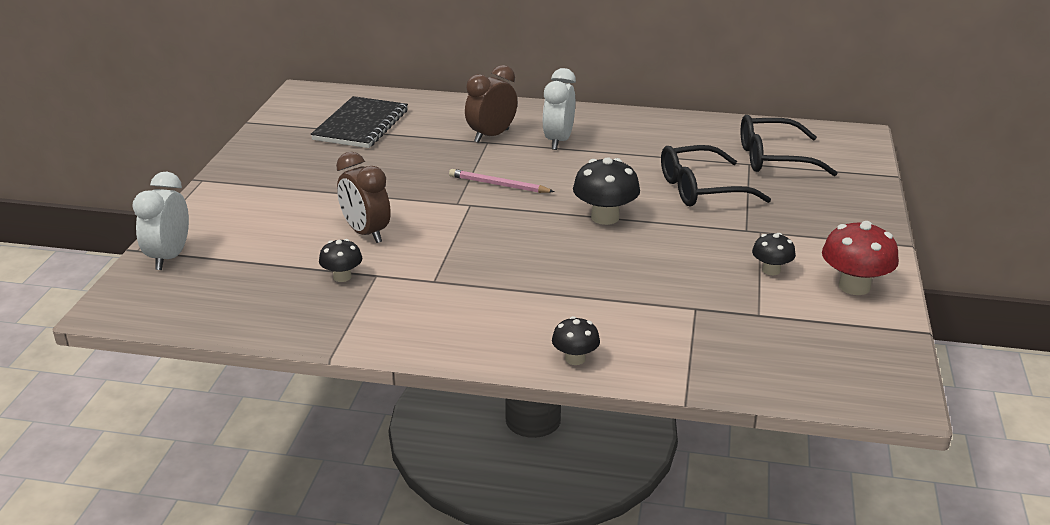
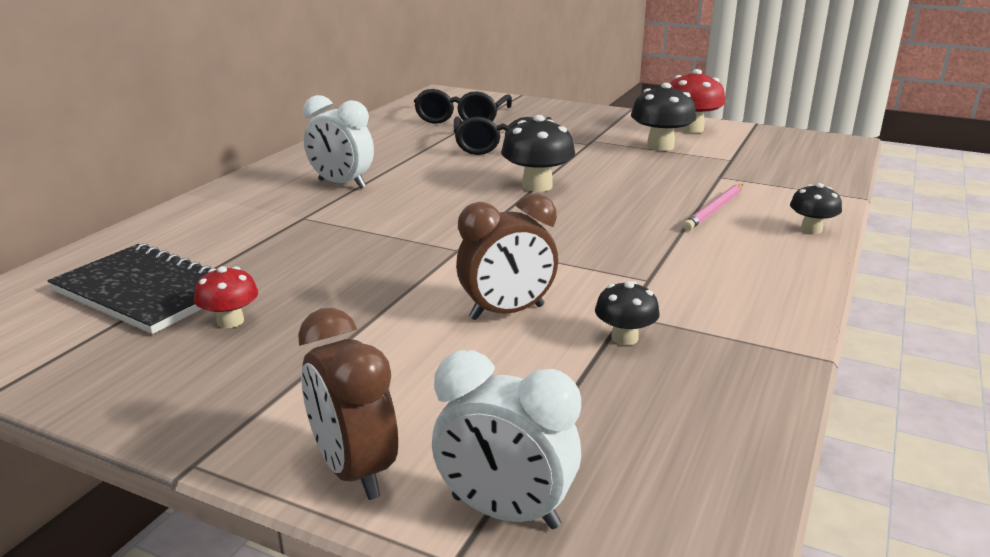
camera: 75 degrees left, 5 degrees down
(332, 155) = (230, 321): none -> red mushroom
(491, 136) = (289, 213): brown clock -> brown clock (354, 470)
(499, 185) = (426, 223): pink pencil -> pink pencil (714, 209)
(771, 270) = (660, 146): black mushroom -> black mushroom, size x1.69

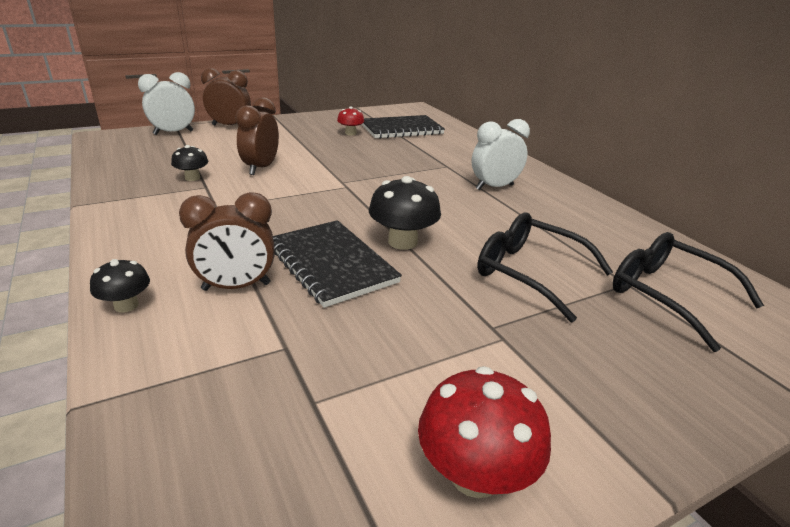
camera: 125 degrees right, 5 degrees up
(621, 195) = (331, 264): none -> black notebook
(660, 146) = (427, 376): black mushroom -> none
(714, 209) = (236, 287): pink pencil -> brown clock

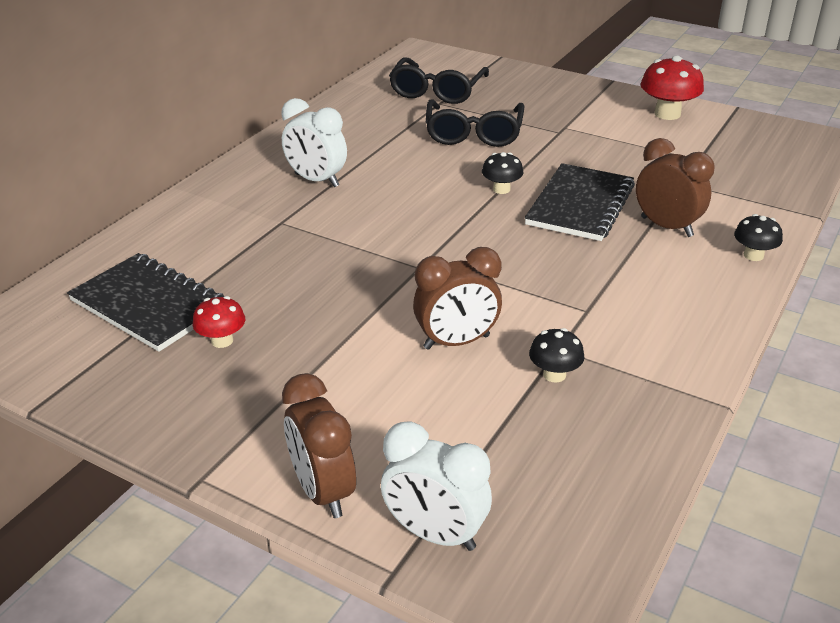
camera: 120 degrees left, 5 degrees up
(402, 242) = (501, 189): black mushroom -> black mushroom, size x0.59

